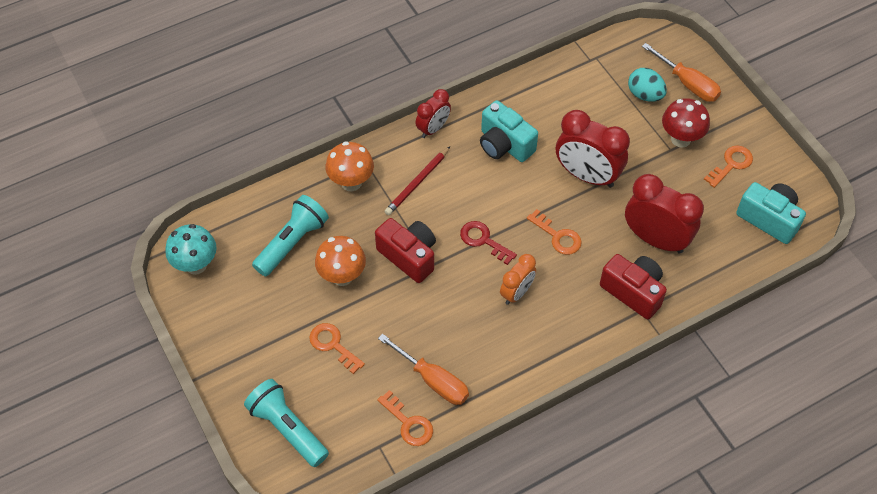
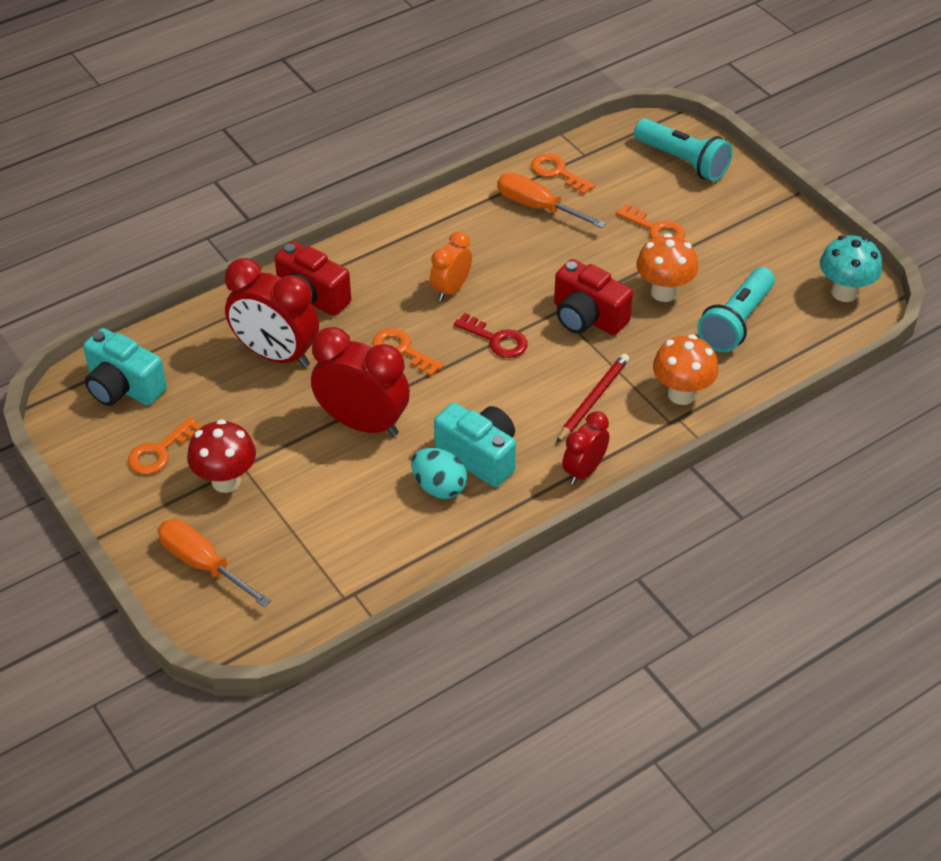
camera: 175 degrees right, 10 degrees down
(645, 95) = (271, 542): turquoise egg -> turquoise egg (439, 487)

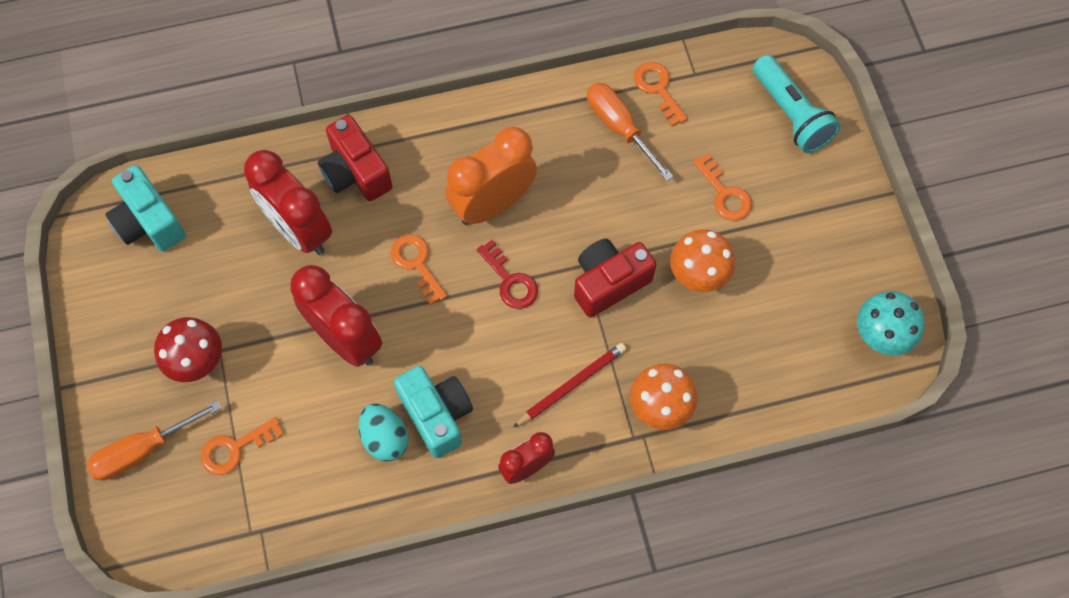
camera: 20 degrees right, 20 degrees up
(159, 451) = (153, 308): orange key -> orange key (234, 448)
(203, 564) = (143, 450): orange screwdriver -> orange screwdriver turned 90 degrees counterclockwise
(451, 289) = (492, 204): orange clock -> orange clock, size x1.74
(587, 317) = (609, 283): red camera -> red camera turned 90 degrees clockwise
(736, 322) = (753, 338): turquoise flashlight -> none

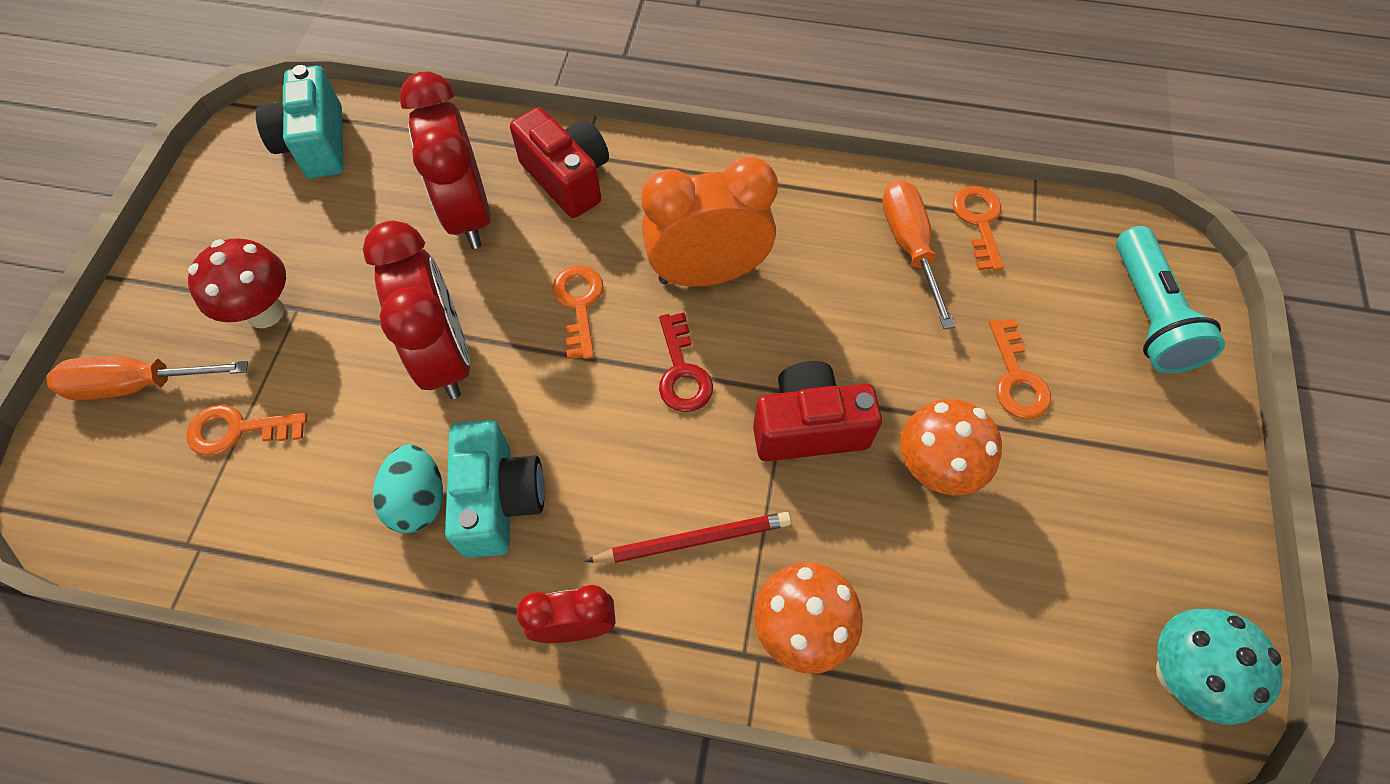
camera: 25 degrees right, 5 degrees down
(356, 172) = (567, 178): red camera -> red camera turned 150 degrees clockwise

